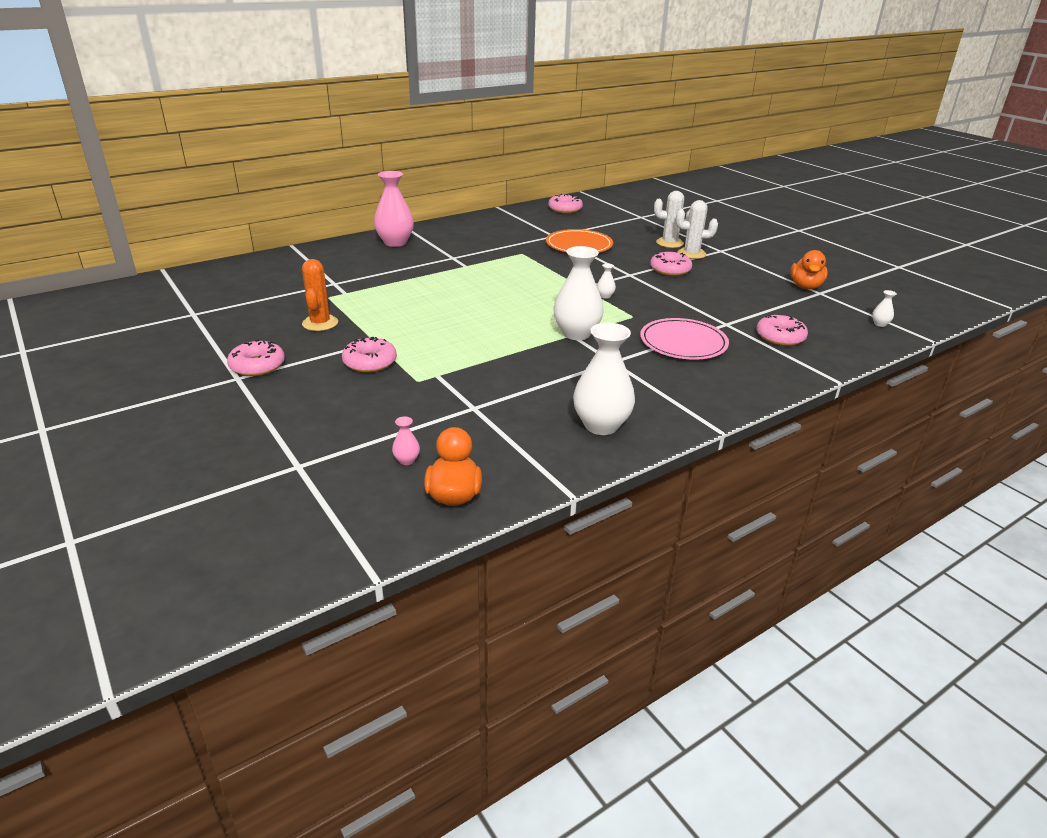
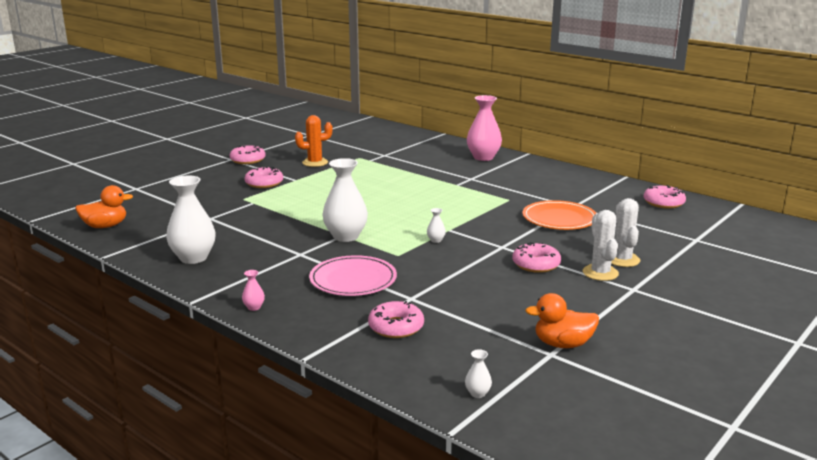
camera: 75 degrees right, 10 degrees down
(406, 460) = (142, 210): pink vase -> pink vase (254, 307)

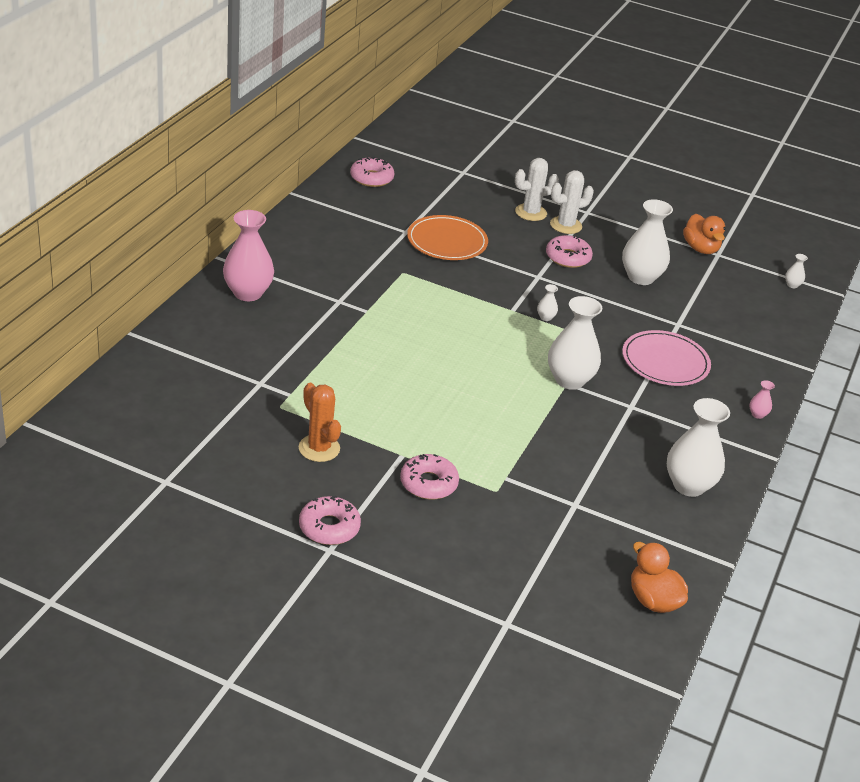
camera: 110 degrees left, 15 degrees up
(396, 327) = (732, 328): pink donut -> none
(499, 295) = (641, 277): none -> white vase

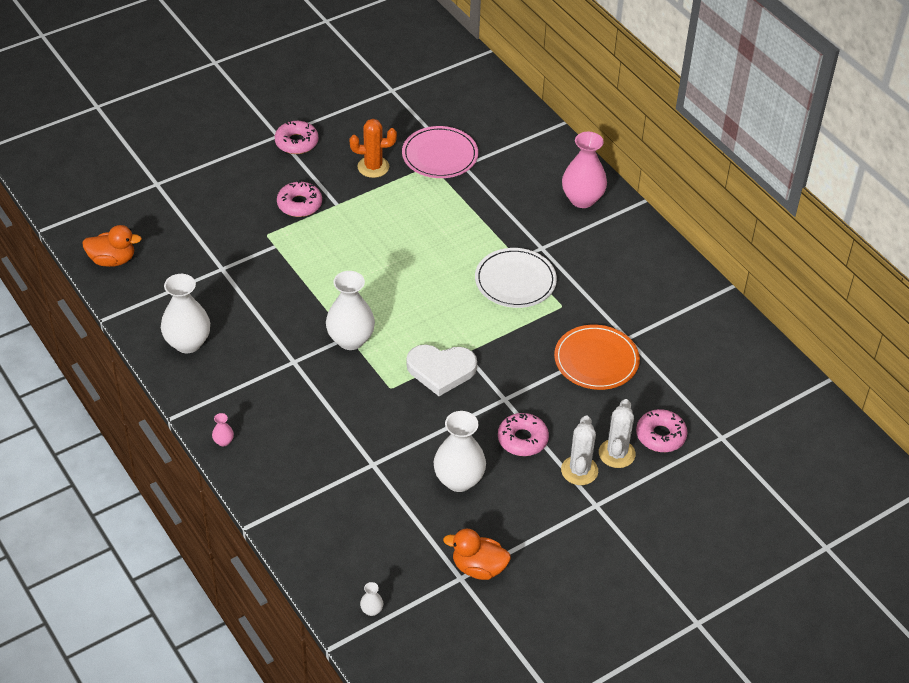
camera: 125 degrees right, 10 degrees up
(371, 178) = (737, 355): pink donut -> pink donut (660, 436)
(398, 305) = (515, 281): none -> white plate
(545, 317) = (441, 370): white vase -> white heart
(665, 362) = (330, 420): pink plate -> pink plate (440, 155)

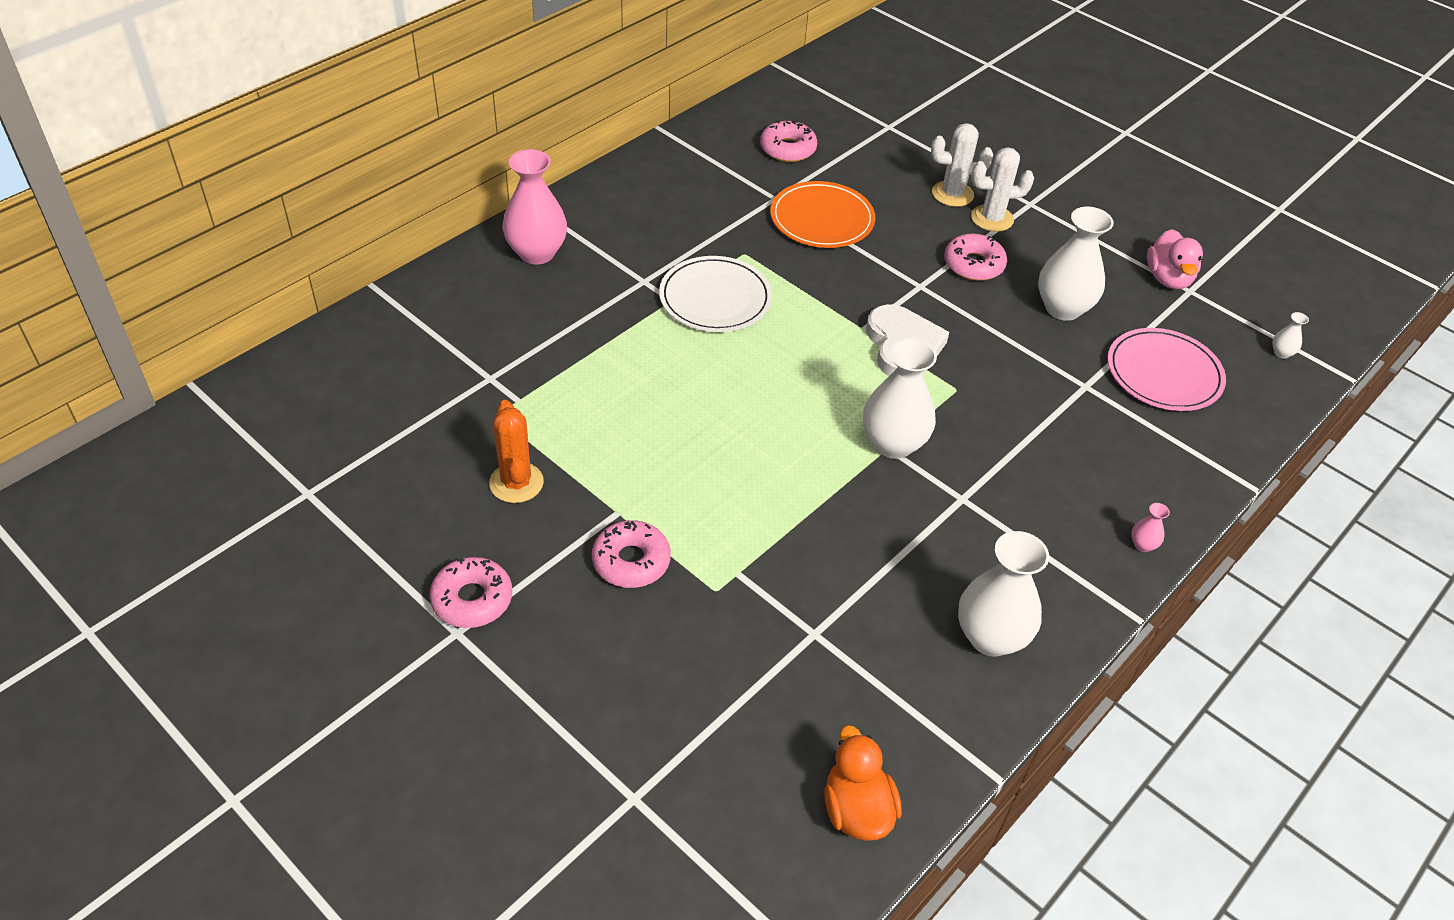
camera: 105 degrees left, 0 degrees up
(440, 155) = (471, 407): pink plate -> pink plate (1164, 373)
(478, 568) = (1168, 278): orange duck -> pink duck
(660, 436) = (910, 166): pink donut -> pink donut (788, 149)

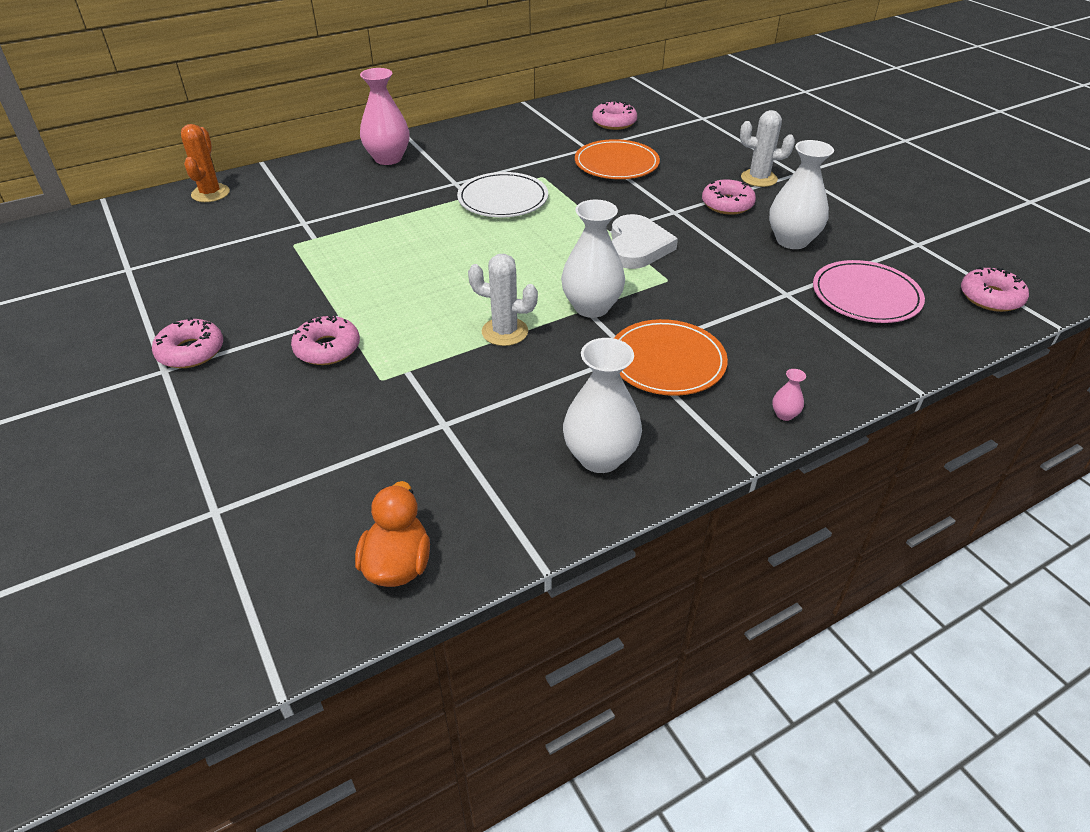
camera: 20 degrees right, 5 degrees down
(516, 483) = (277, 286): orange cactus -> orange cactus (210, 193)
(952, 194) = (733, 161): white cactus -> white cactus (505, 332)
(1003, 502) = (666, 361): none -> orange plate
(1168, 278) = (900, 233): pink duck -> none
(1281, 353) = (990, 297): white vase -> pink donut

